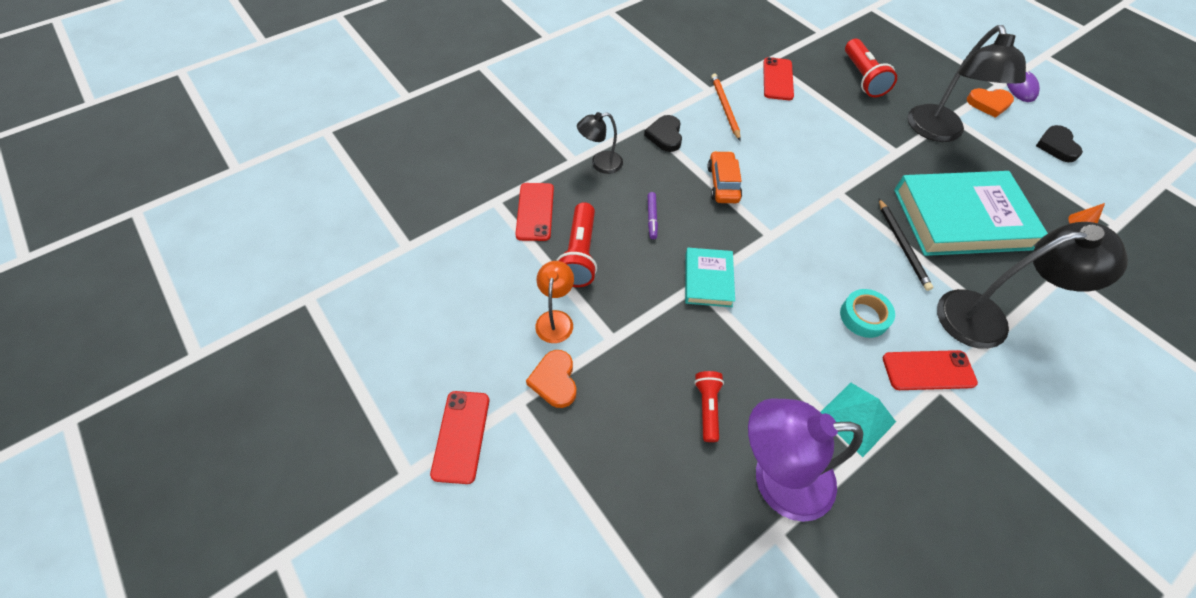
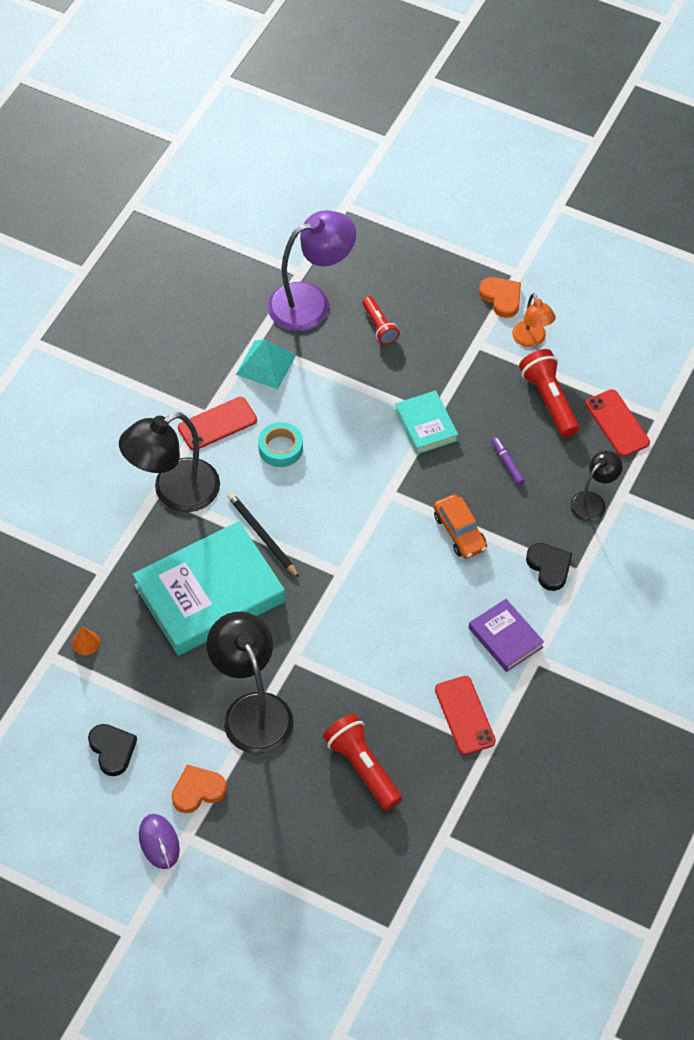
camera: 155 degrees right, 0 degrees up
(461, 436) = (541, 239): red phone -> none
(725, 108) = (505, 638): orange pencil -> purple book

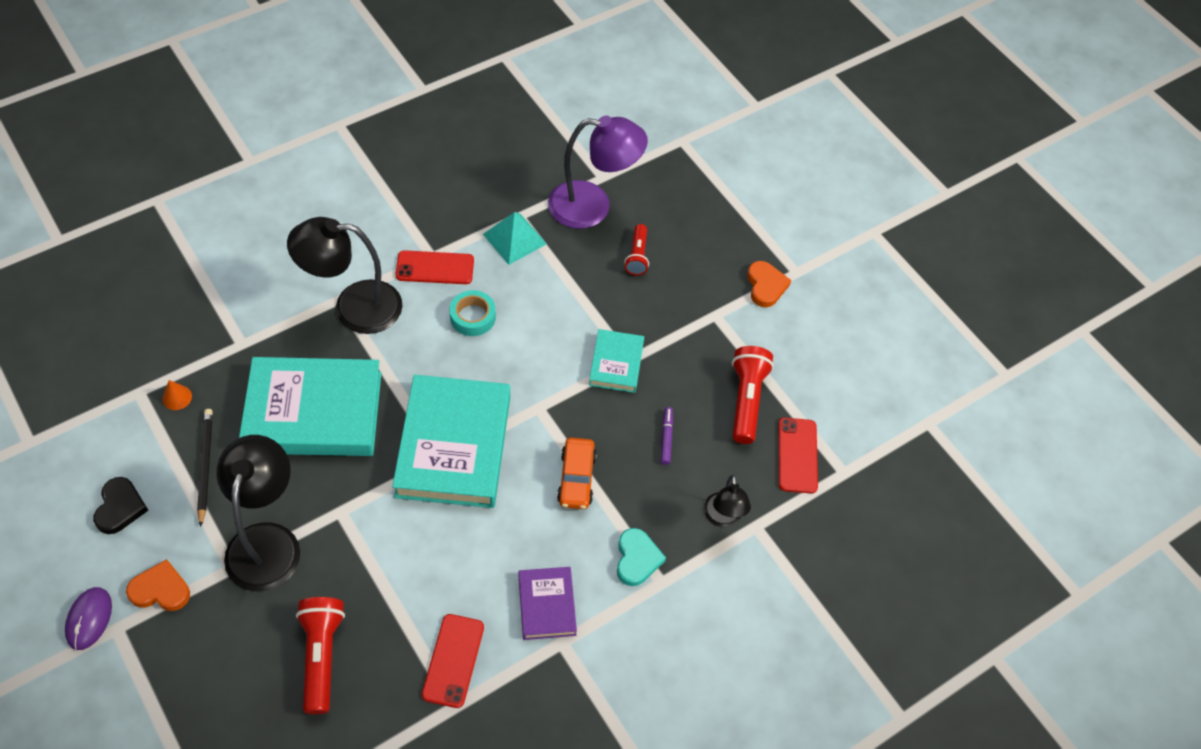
camera: 25 degrees right, 0 degrees up
(262, 536) = (398, 386): black pencil -> black pencil (205, 466)
(344, 559) = (454, 446): none -> turquoise book
(531, 340) = (767, 337): orange lamp -> none
(549, 567) = (637, 559): black heart -> turquoise heart
(593, 501) = (723, 518): black lamp -> black lamp turned 105 degrees clockwise

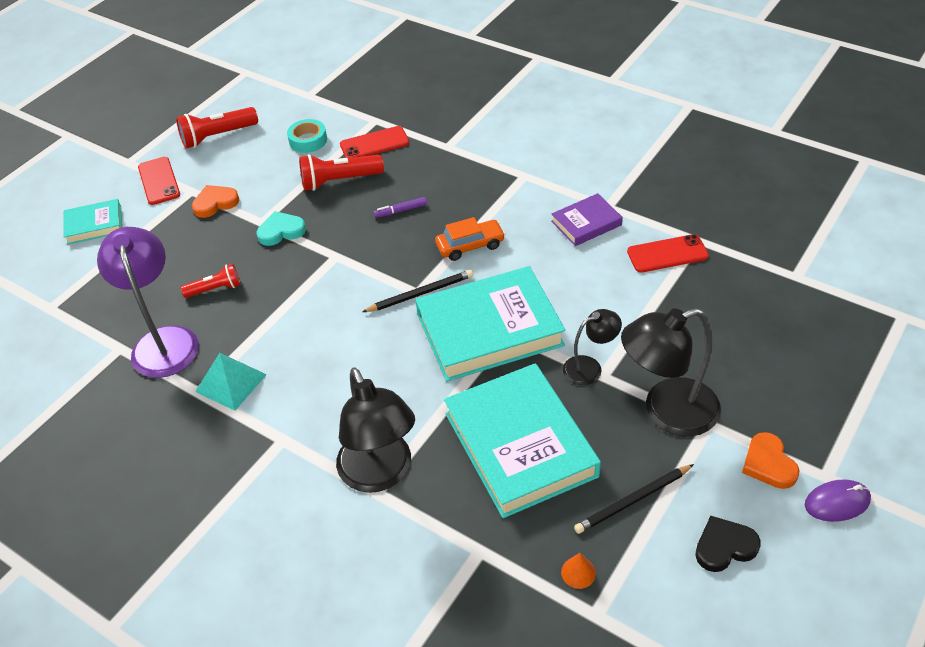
camera: 105 degrees left, 10 degrees down
(321, 656) = (728, 327): red flashlight -> red flashlight (217, 136)
(435, 268) = (297, 430): red phone -> red phone (159, 181)
(472, 317) = (344, 374): turquoise tape -> turquoise tape (308, 140)
(535, 409) = (420, 293): none -> black pencil
(616, 363) = (344, 262): turquoise book -> turquoise book (94, 225)
(637, 559) = (515, 192): turquoise heart -> turquoise heart (281, 231)
(723, 518) = (451, 163): black lamp -> black lamp (589, 367)

